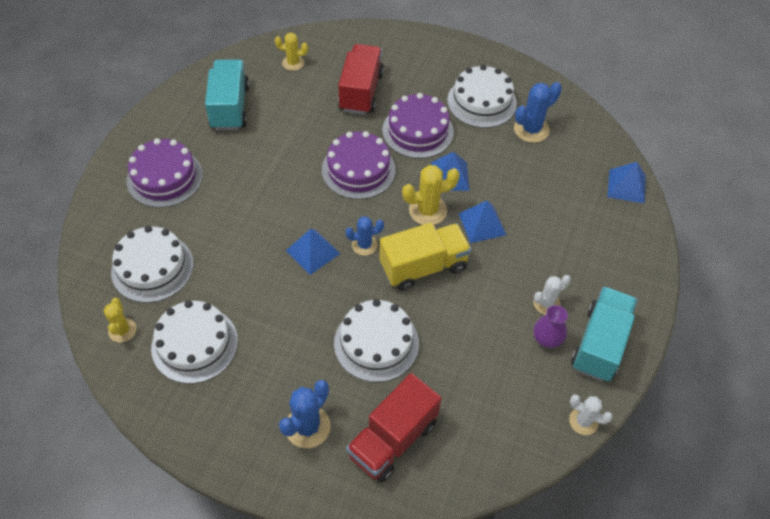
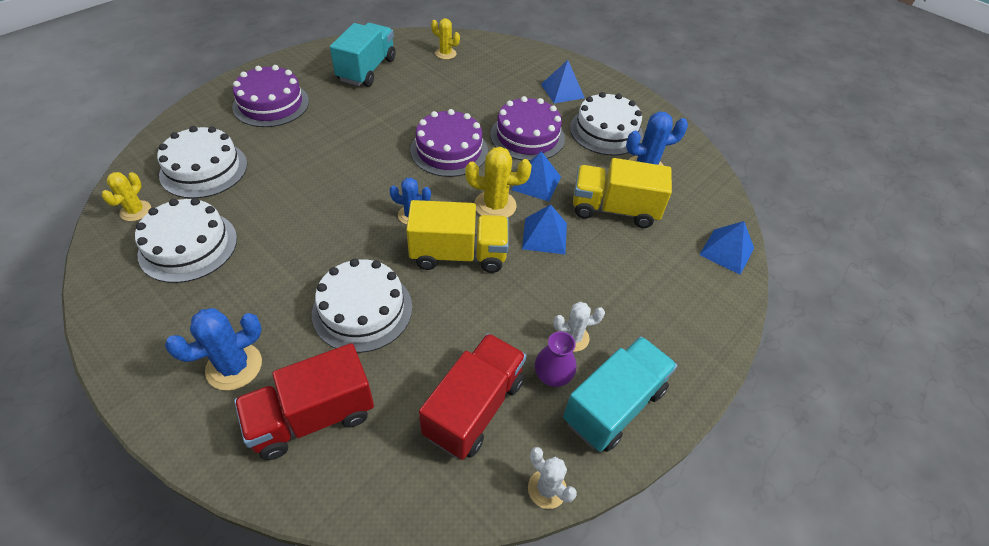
camera: 20 degrees right, 5 degrees down
(313, 252) = (358, 204): blue pyramid -> blue pyramid (562, 91)
(361, 92) = (492, 91): red truck -> red truck (474, 407)
(524, 179) = (614, 209): none -> yellow truck

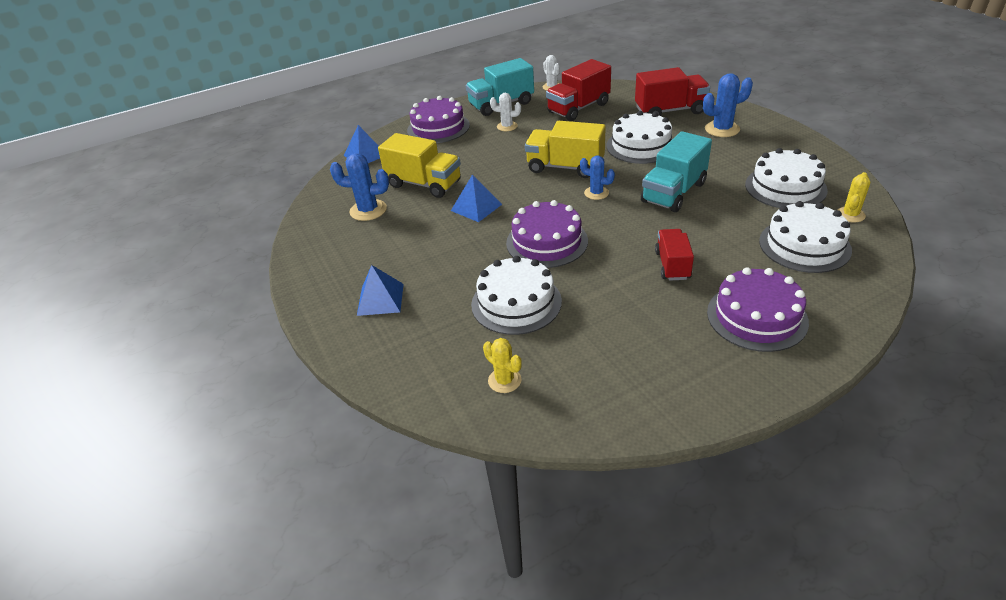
camera: 155 degrees left, 10 degrees down
(332, 138) = (672, 265): none -> red truck
(367, 70) = (629, 361): turquoise truck -> turquoise truck (674, 192)
(495, 205) = (522, 194): yellow cactus -> none
(527, 136) = (458, 249): purple cake -> purple cake (438, 128)
(545, 235) = (492, 173): blue pyramid -> none
(552, 376) = (528, 115): purple vase -> none
(606, 131) = (372, 247): white cake -> white cake (516, 303)

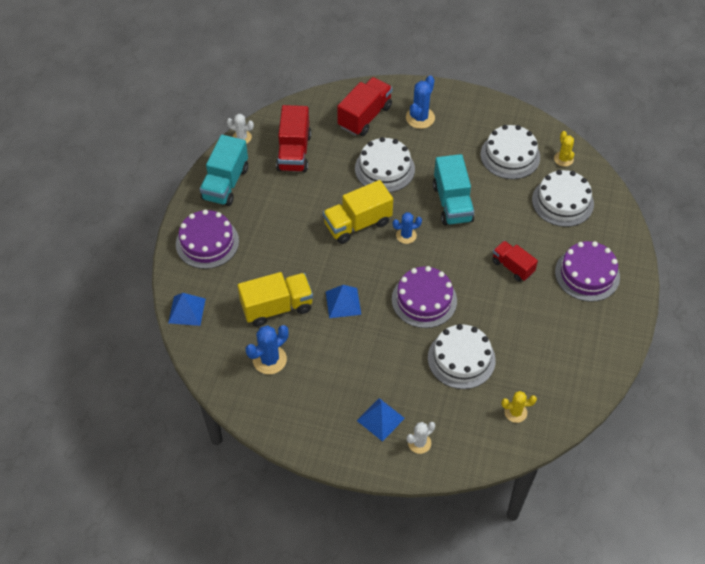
camera: 50 degrees left, 15 degrees up
(507, 126) = (262, 207): white cactus -> white cactus (419, 443)

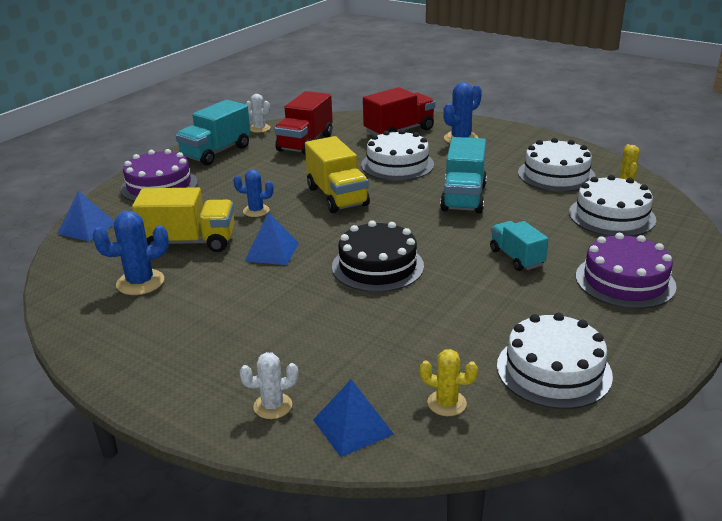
camera: 20 degrees right, 25 degrees down
(357, 224) = (337, 196): yellow truck -> yellow truck turned 105 degrees counterclockwise
(380, 419) = (235, 367): blue pyramid -> blue pyramid (353, 427)
(406, 235) = (390, 213): blue cactus -> blue cactus (256, 211)
(424, 300) = (377, 266): purple cake -> black cake
(461, 359) = (395, 329): white cake -> white cake (553, 370)
(512, 267) = (516, 258): red truck -> turquoise truck

